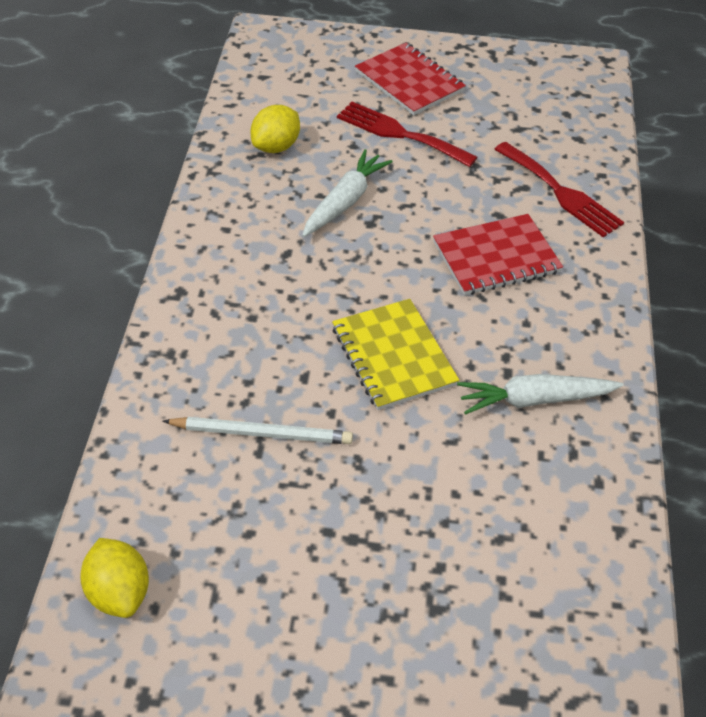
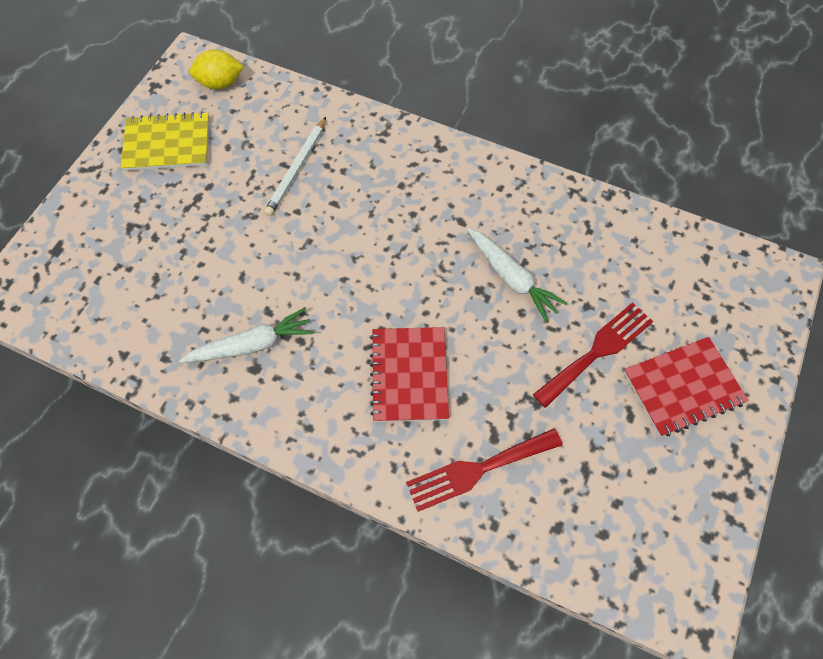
camera: 110 degrees right, 15 degrees up
(276, 147) = (596, 244): yellow lemon -> none
(393, 356) = (331, 263): yellow notebook -> yellow notebook (167, 143)
(534, 400) = (252, 344): white carrot -> white carrot turned 60 degrees clockwise

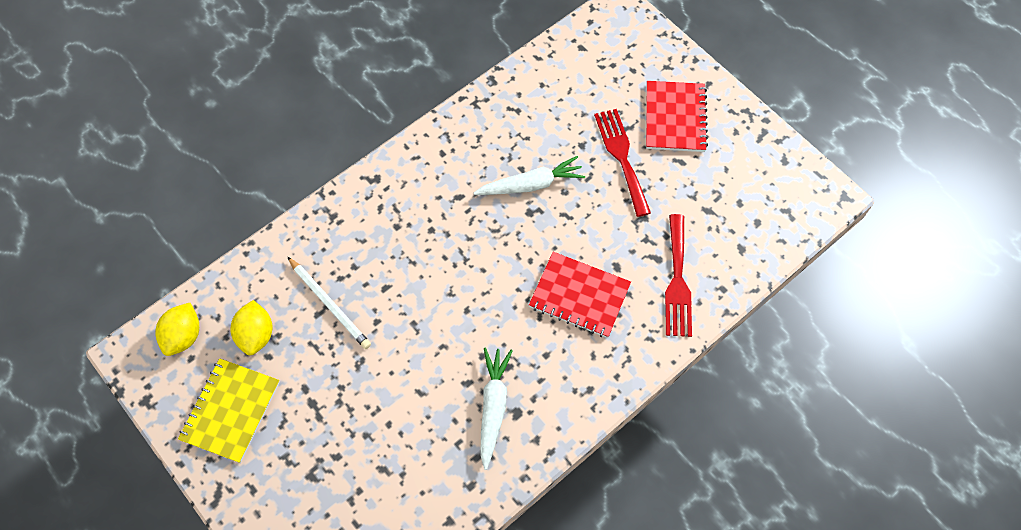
camera: 65 degrees left, 0 degrees up
(243, 130) = (256, 335): none -> yellow lemon

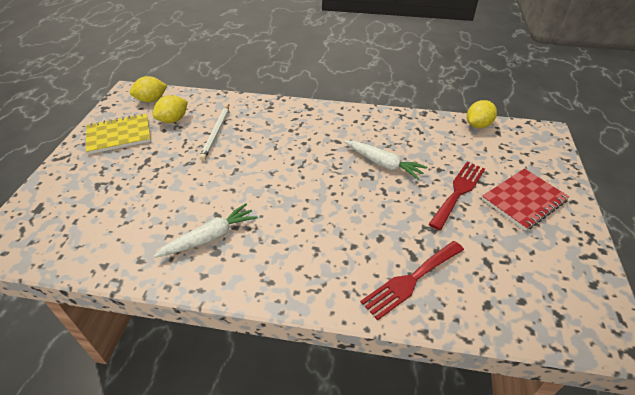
camera: 50 degrees right, 20 degrees down
(555, 53) = (478, 125): none -> yellow lemon
(579, 296) = (335, 232): red notebook -> none

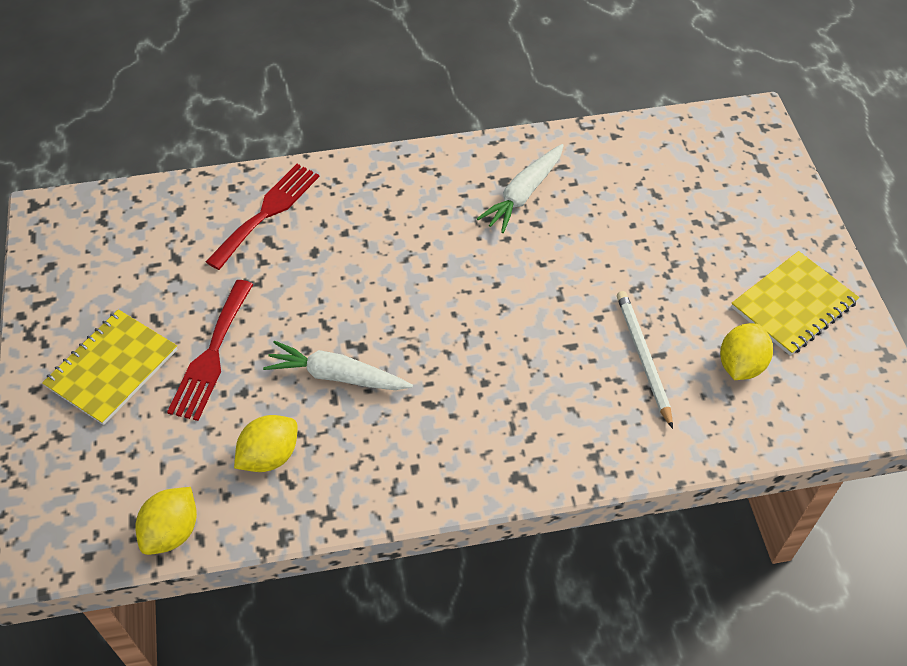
camera: 160 degrees right, 10 degrees up
(151, 100) = (827, 402): yellow lemon -> yellow lemon (269, 456)
(524, 200) = (112, 368): red notebook -> yellow notebook

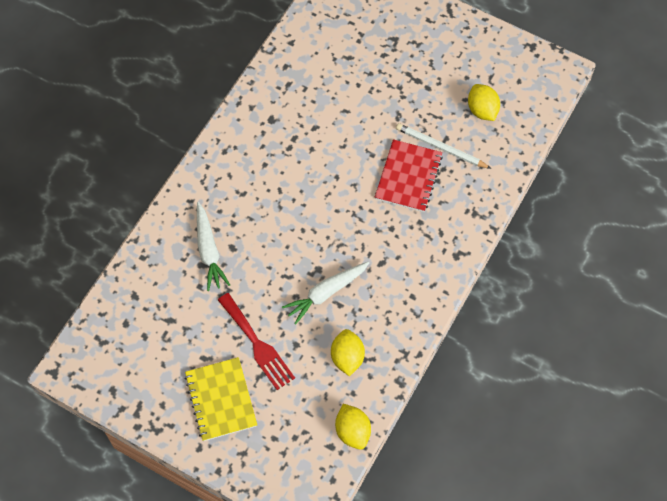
camera: 50 degrees left, 10 degrees up
(267, 212) = (180, 251): red fork -> none
(523, 194) = (289, 118): white carrot -> white carrot (209, 251)
(569, 352) = (408, 177): none -> red notebook
(793, 305) = (470, 58): yellow notebook -> none

